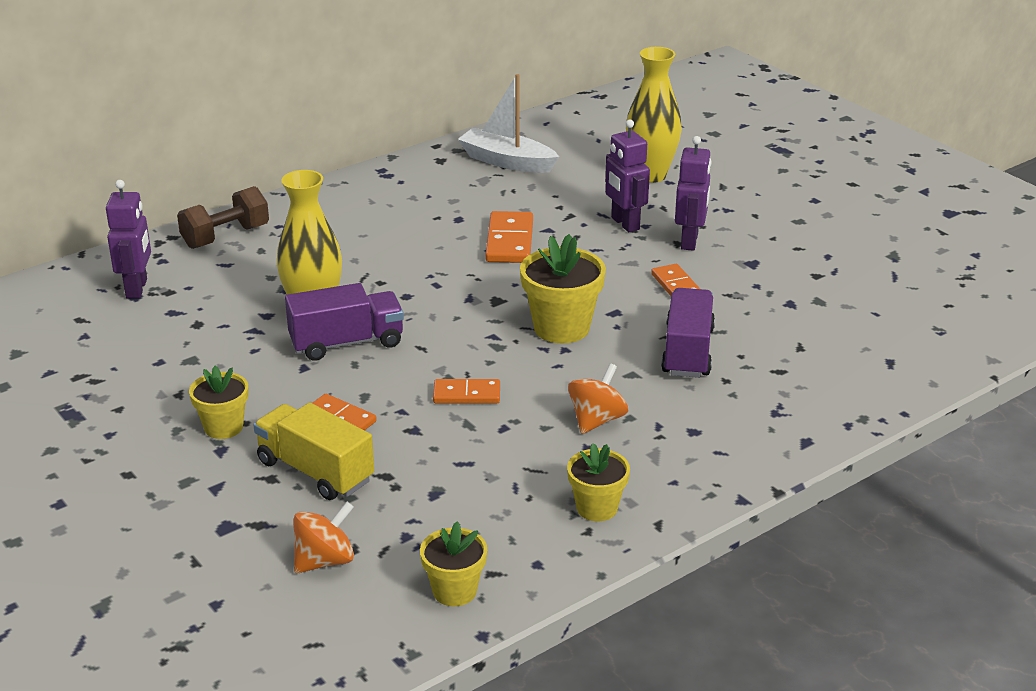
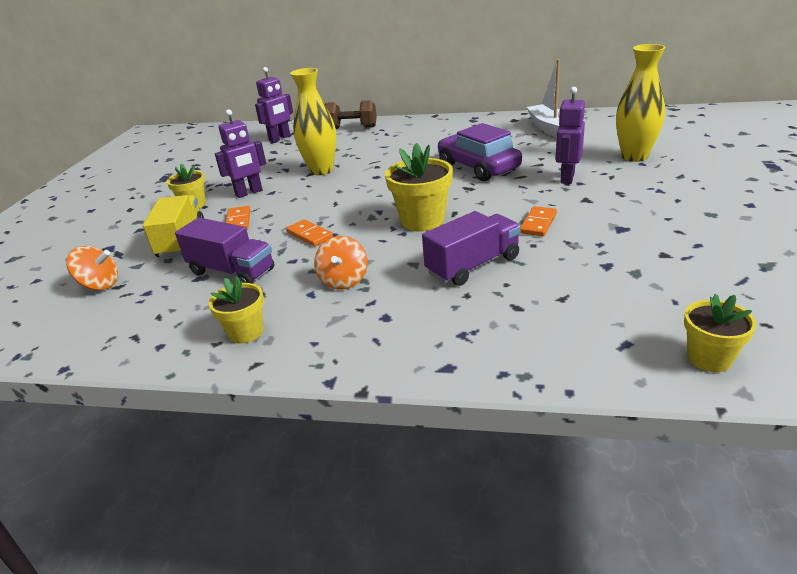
camera: 50 degrees right, 0 degrees up
(347, 343) = (308, 188): purple truck -> purple truck (232, 271)
(454, 591) = (103, 335): yellow flower pot -> yellow flower pot (709, 358)
(509, 241) = (478, 167): orange domino -> purple car
(596, 420) = (344, 280): orange spinning top -> orange spinning top turned 105 degrees clockwise
(690, 241) = (595, 201): purple robot -> purple robot (249, 193)

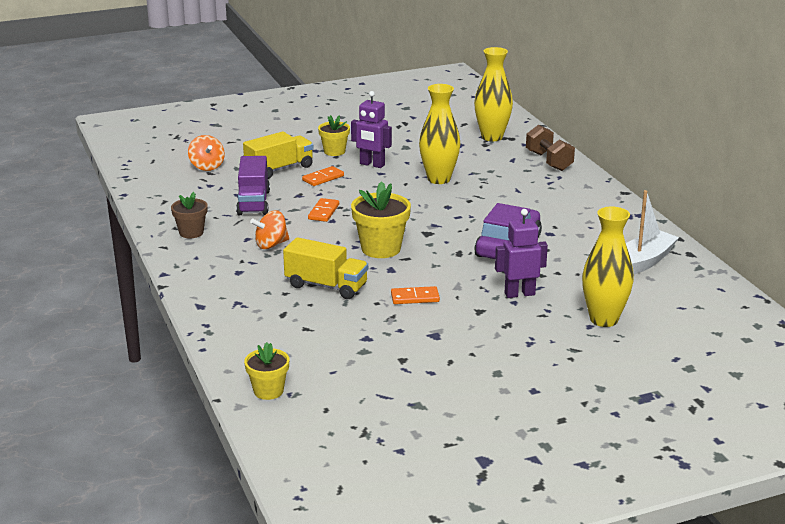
camera: 55 degrees right, 5 degrees down
(246, 332) = (191, 233): yellow flower pot -> brown flower pot
(280, 138) = (492, 137): purple robot -> yellow vase
(473, 265) = (326, 286): purple truck -> yellow truck

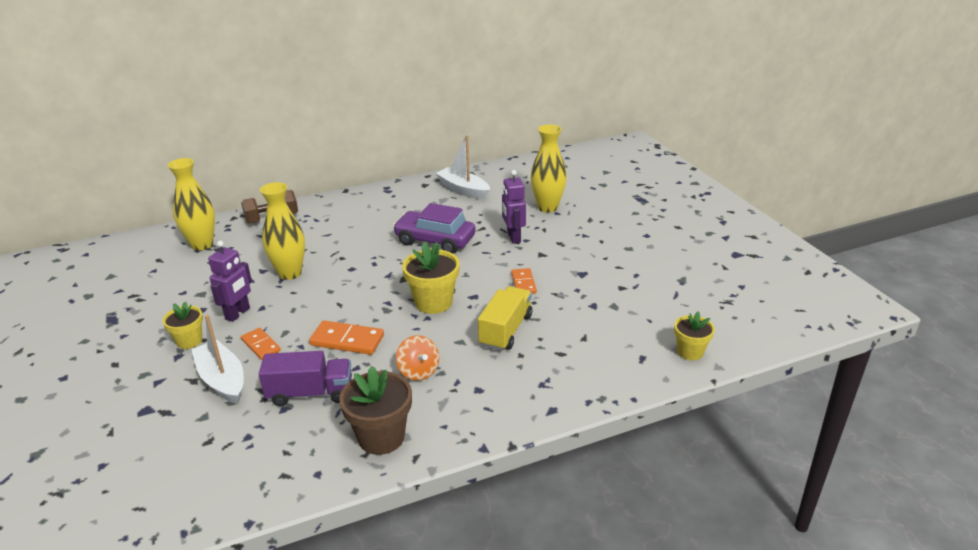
camera: 90 degrees left, 5 degrees up
(191, 233) = (381, 437): brown flower pot -> brown flower pot, size x1.59
(207, 166) = (186, 446): orange spinning top -> none
(279, 169) = (222, 380): yellow truck -> white boat
(323, 212) = (347, 340): orange domino -> orange domino, size x1.54

